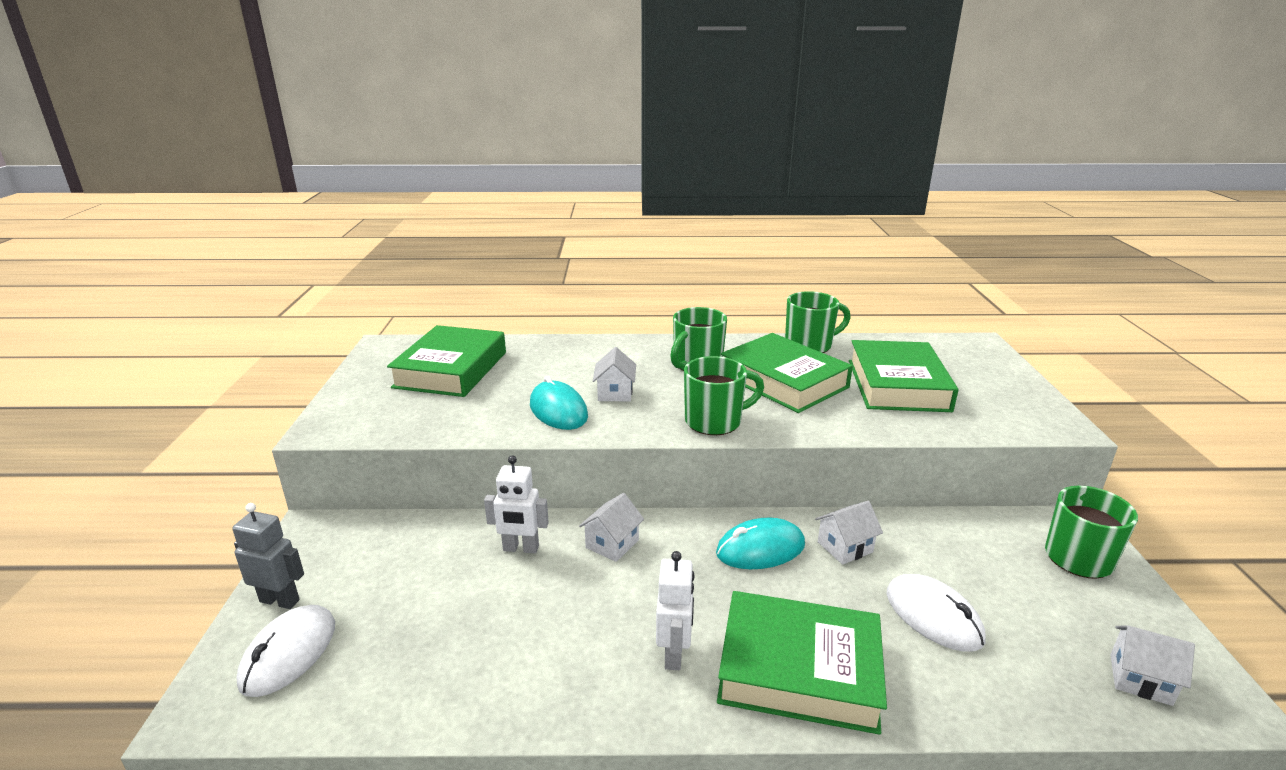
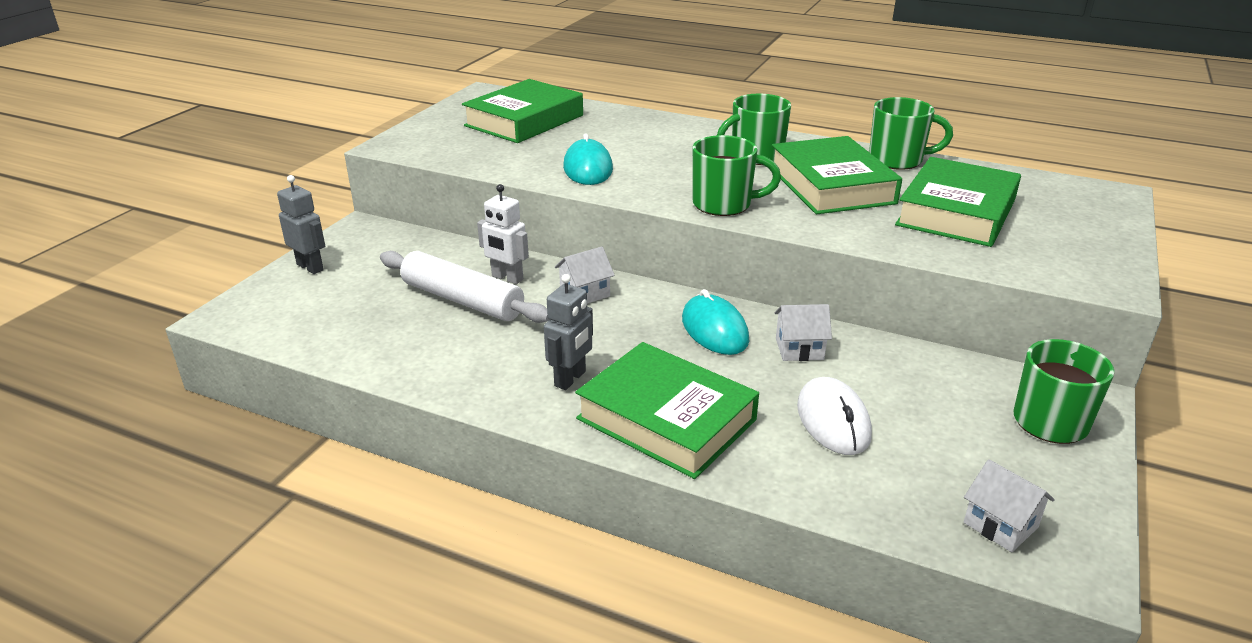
camera: 25 degrees right, 5 degrees up
(289, 653) = (295, 300): white mouse -> none
(492, 590) = (462, 300): none -> white rolling pin
(615, 393) = (652, 164): white house -> none
(674, 654) = (570, 379): white robot -> grey robot
(760, 549) = (714, 330): turquoise mouse -> turquoise mouse turned 60 degrees clockwise

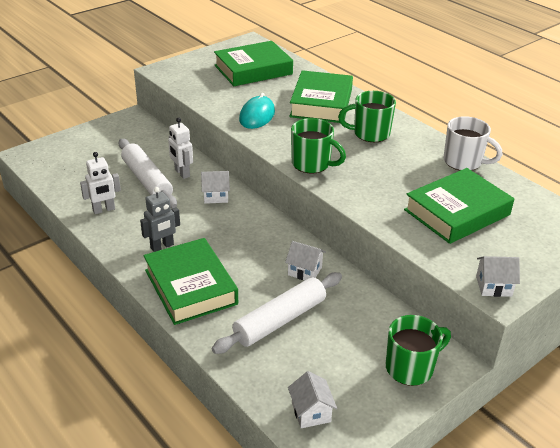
camera: 25 degrees right, 5 degrees up
(310, 267) = (87, 136): grey robot -> none
(431, 357) = (104, 210): none -> white robot
(714, 330) = (267, 243): turquoise mouse -> none
(831, 185) = (395, 169): green book -> green book (321, 103)
(833, 421) = (280, 320): white mouse -> white rolling pin
(897, 160) = (463, 162): green mug -> white mug
(1095, 277) = (493, 286): none -> white house

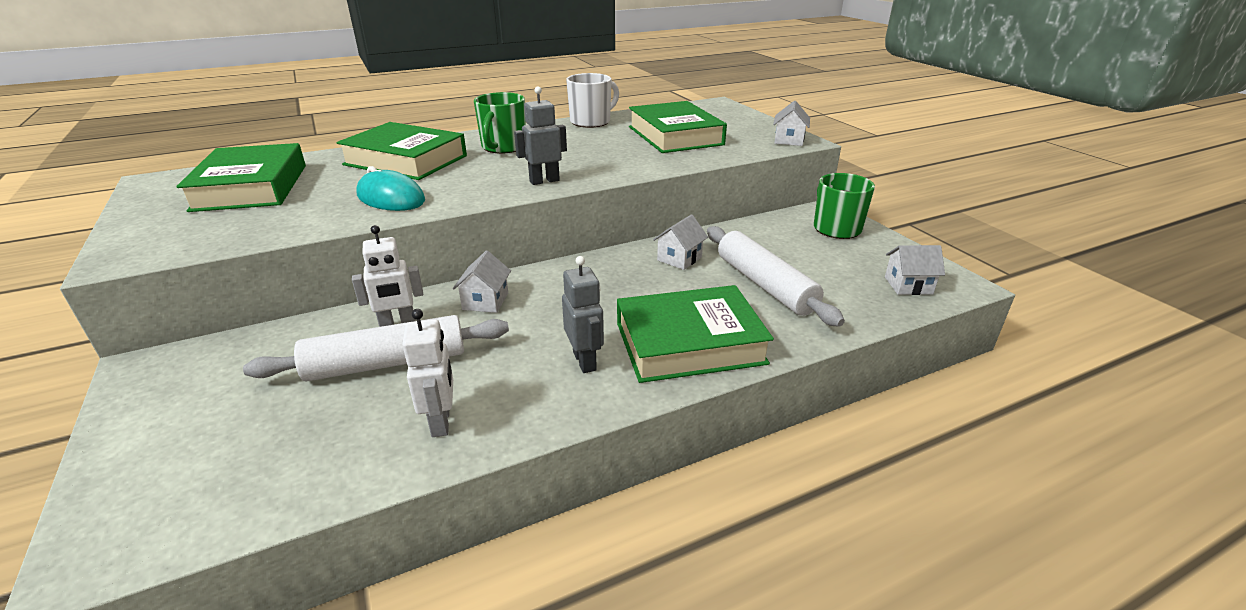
camera: 75 degrees left, 5 degrees down
(312, 164) = (544, 181): green mug -> grey robot

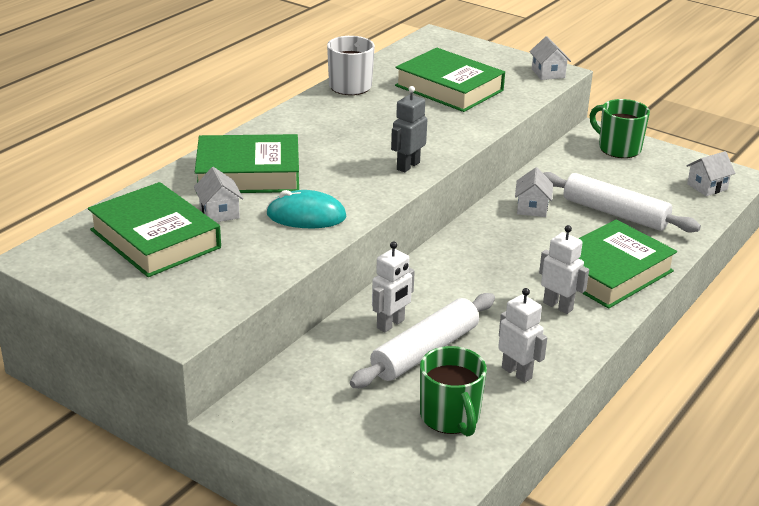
camera: 30 degrees left, 0 degrees up
(485, 301) = (430, 286): white house -> white house (219, 212)
(503, 147) = (315, 137): green mug -> green mug (450, 417)
(585, 361) = (558, 306): grey robot -> white robot

